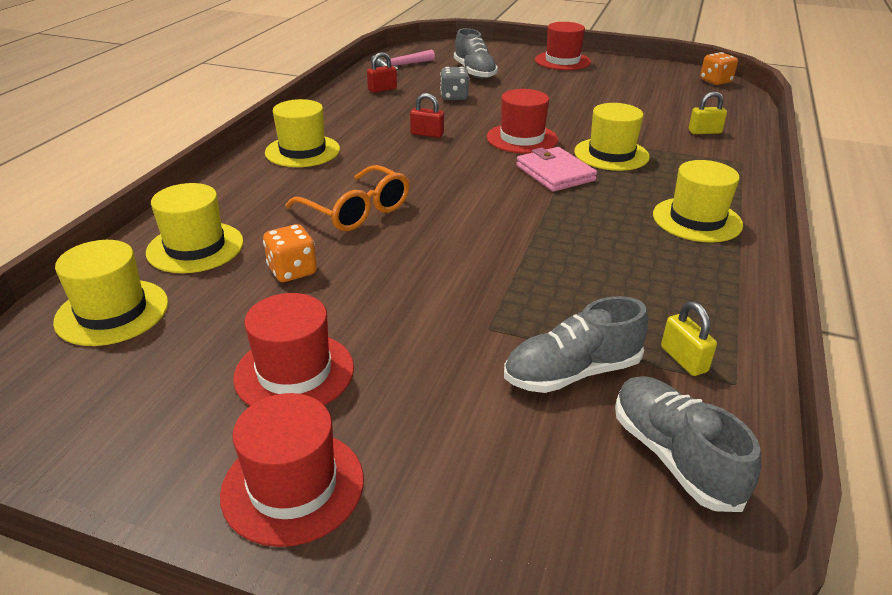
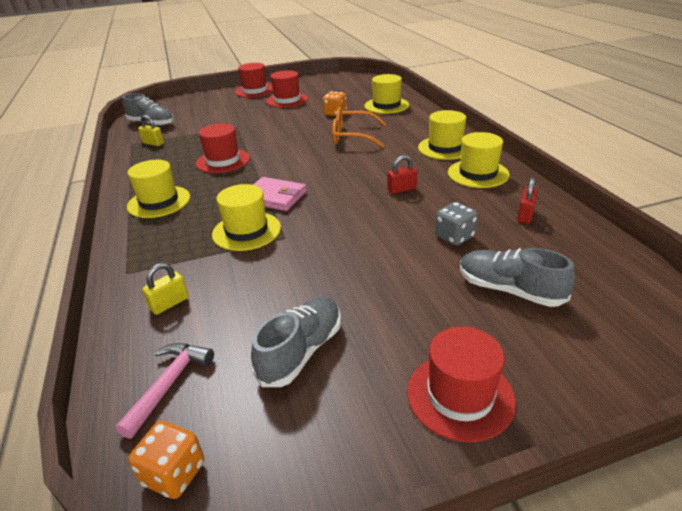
camera: 145 degrees right, 0 degrees up
(112, 312) = (368, 89): yellow hat -> yellow hat (478, 173)
(400, 66) = (593, 258): pink hammer -> pink hammer (169, 384)
(522, 138) = (331, 216): red hat -> red hat (223, 161)
(572, 372) = (195, 127): grey shoe -> grey shoe (301, 351)

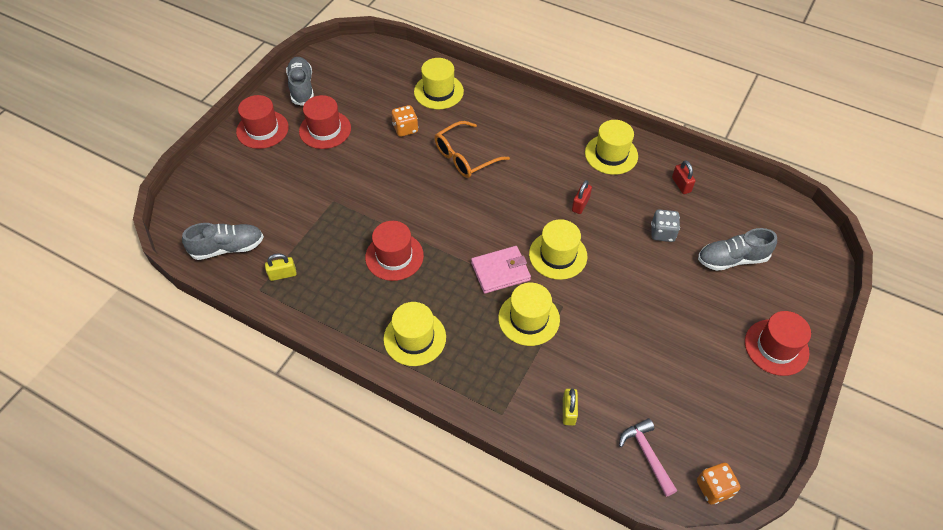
camera: 45 degrees left, 20 degrees up
(301, 351) = (683, 381): grey shoe -> grey shoe (302, 87)
(445, 148) = (556, 133): yellow hat -> yellow hat (558, 255)

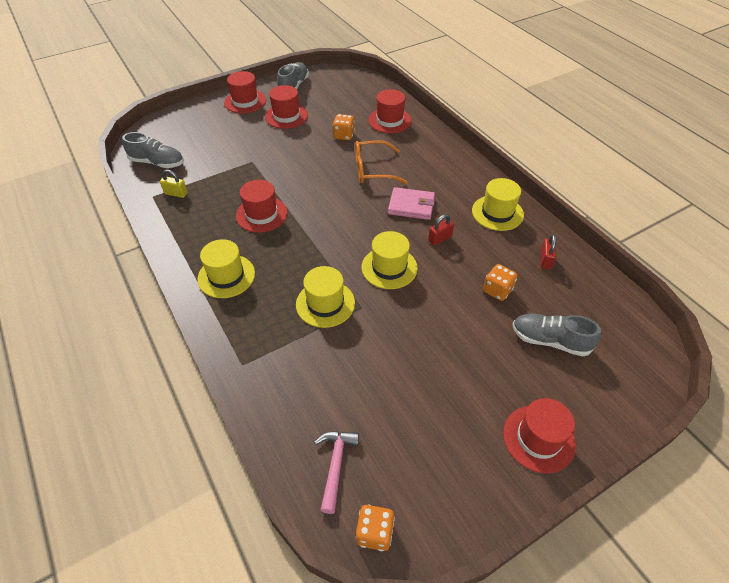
camera: 30 degrees right, 5 degrees down
(438, 91) = (389, 120): yellow hat -> red hat
(500, 271) = (332, 259): pink wallet -> pink wallet (411, 206)
(568, 411) = (297, 391): yellow padlock -> none
(662, 233) = (497, 290): grey dice -> orange dice

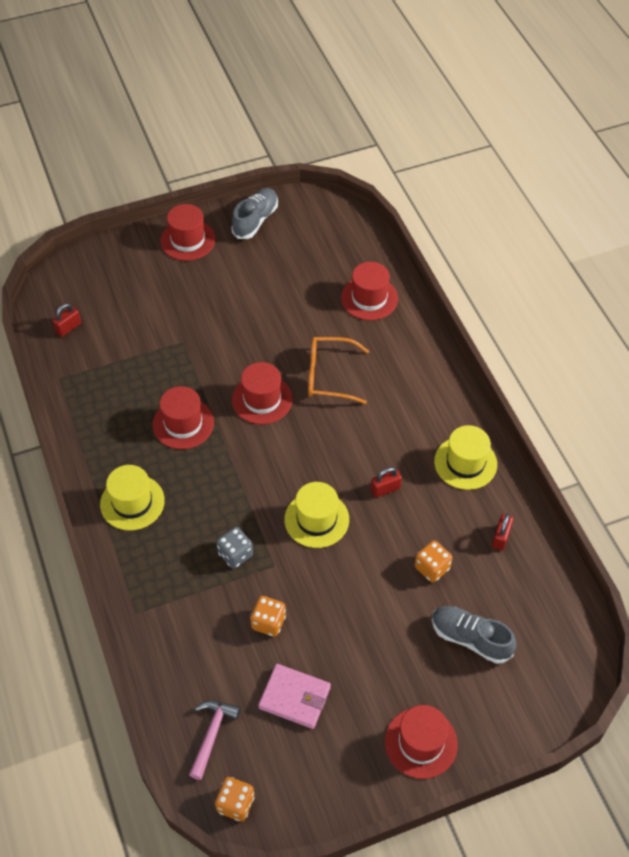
camera: 10 degrees right, 5 degrees up
(157, 163) = (68, 328): grey shoe -> red padlock
(176, 193) = (87, 378): yellow padlock -> none
(286, 116) = (237, 272): red hat -> red hat (262, 399)
(325, 303) = (235, 554): yellow hat -> grey dice
(344, 135) = (304, 315): orange dice -> orange dice (268, 622)
(411, 206) = (363, 437): pink wallet -> pink wallet (294, 697)

